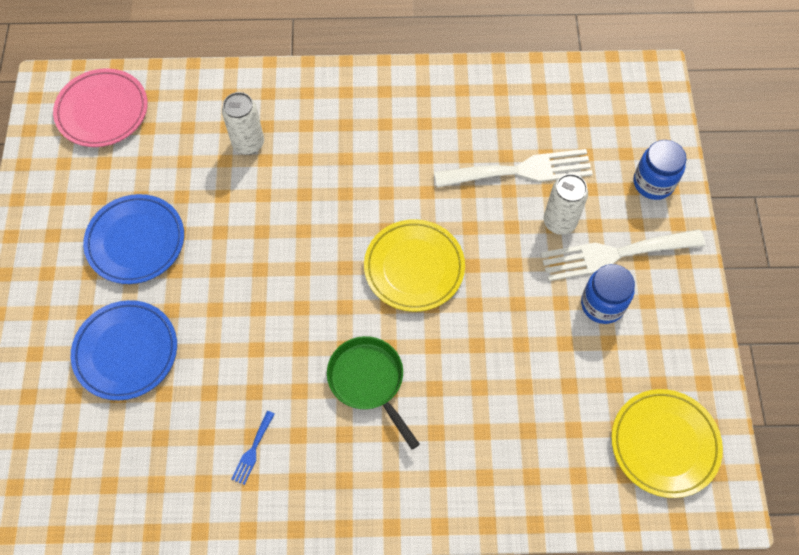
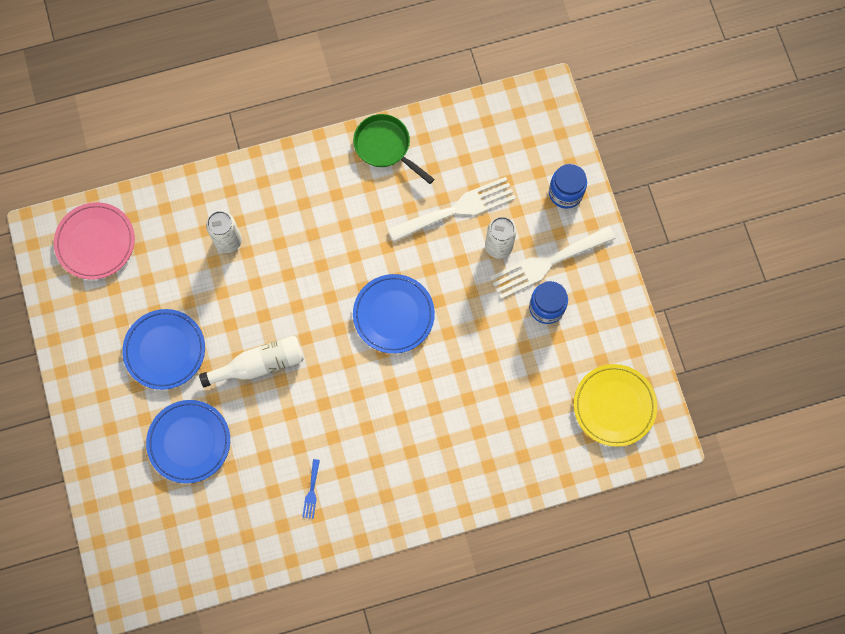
camera: 15 degrees left, 10 degrees up
(239, 284) = (259, 365): none -> white bottle
(369, 381) = (383, 416): green pan -> green pan (385, 147)
(414, 268) = (393, 315): yellow plate -> blue plate

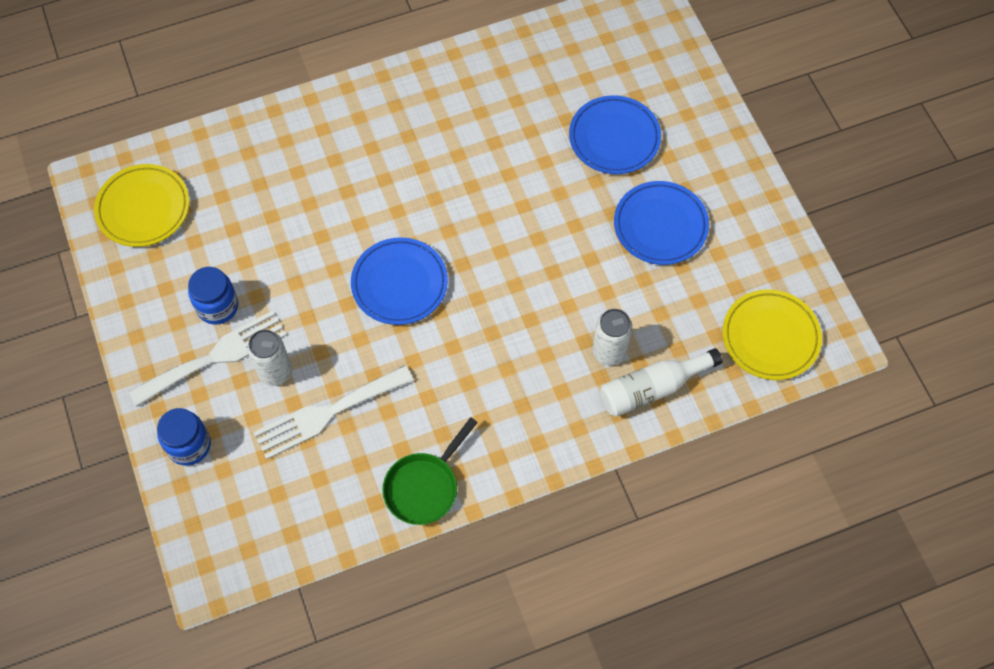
camera: 175 degrees right, 10 degrees down
(95, 242) = (770, 337): pink plate -> yellow plate
(259, 365) = (549, 219): white bottle -> white bottle (653, 388)
(311, 492) = (475, 103): blue fork -> none
(385, 147) = (424, 487): green pan -> green pan turned 90 degrees clockwise

